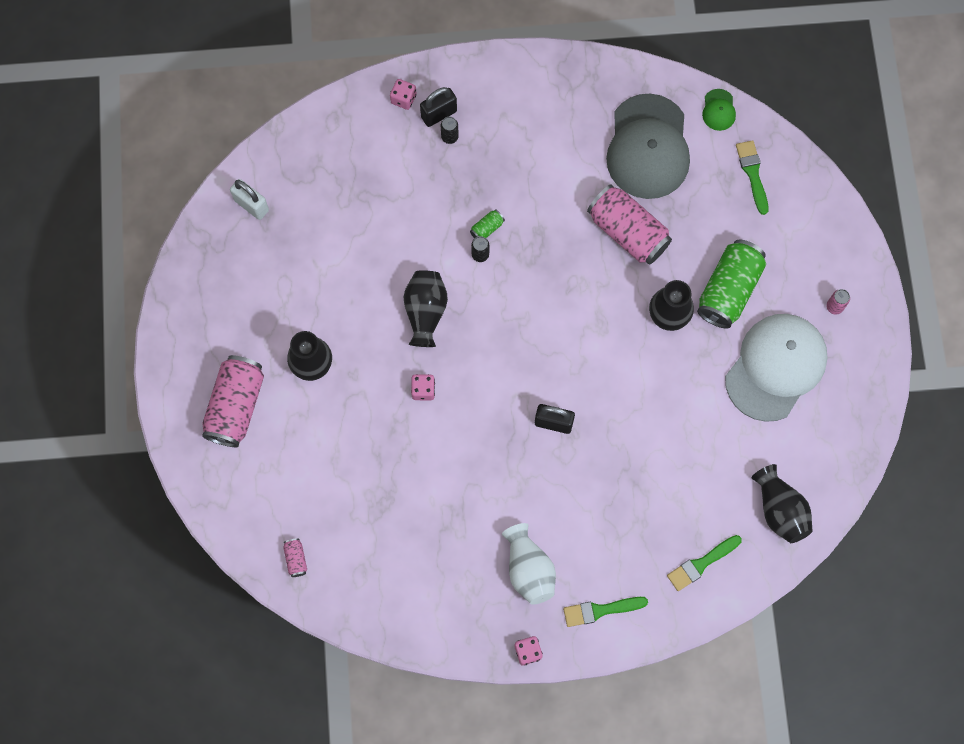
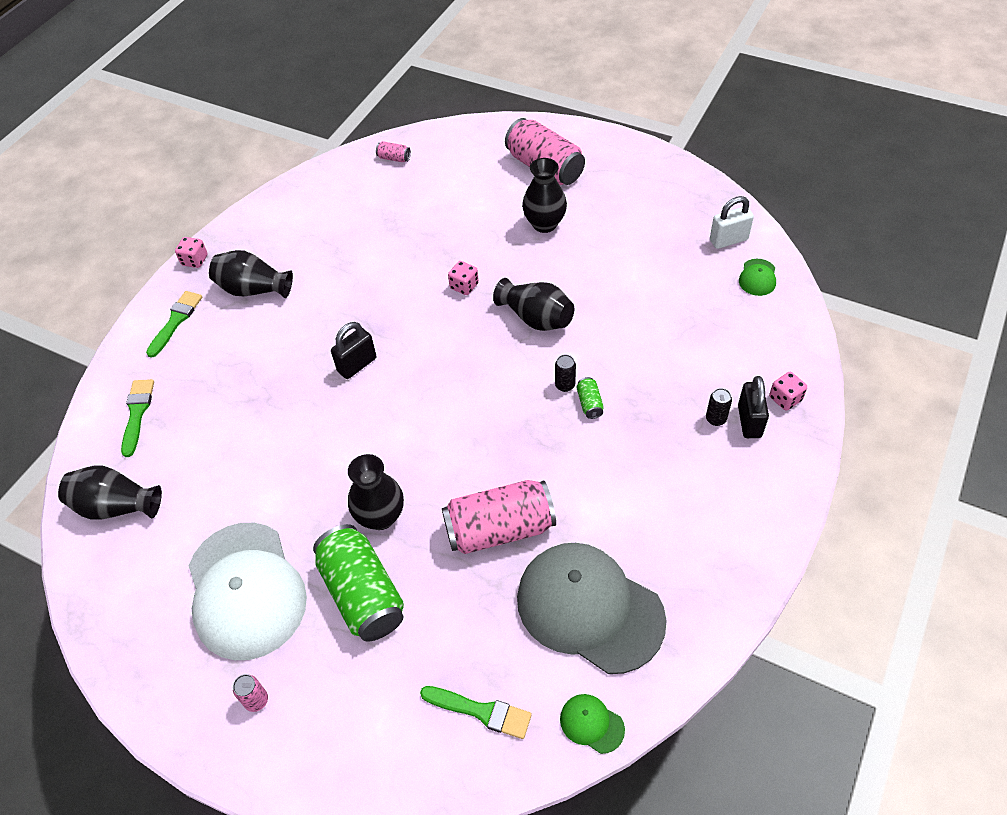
camera: 125 degrees right, 20 degrees down
(285, 165) = (757, 277): none -> green cap
(528, 569) = (253, 289): white vase -> black vase

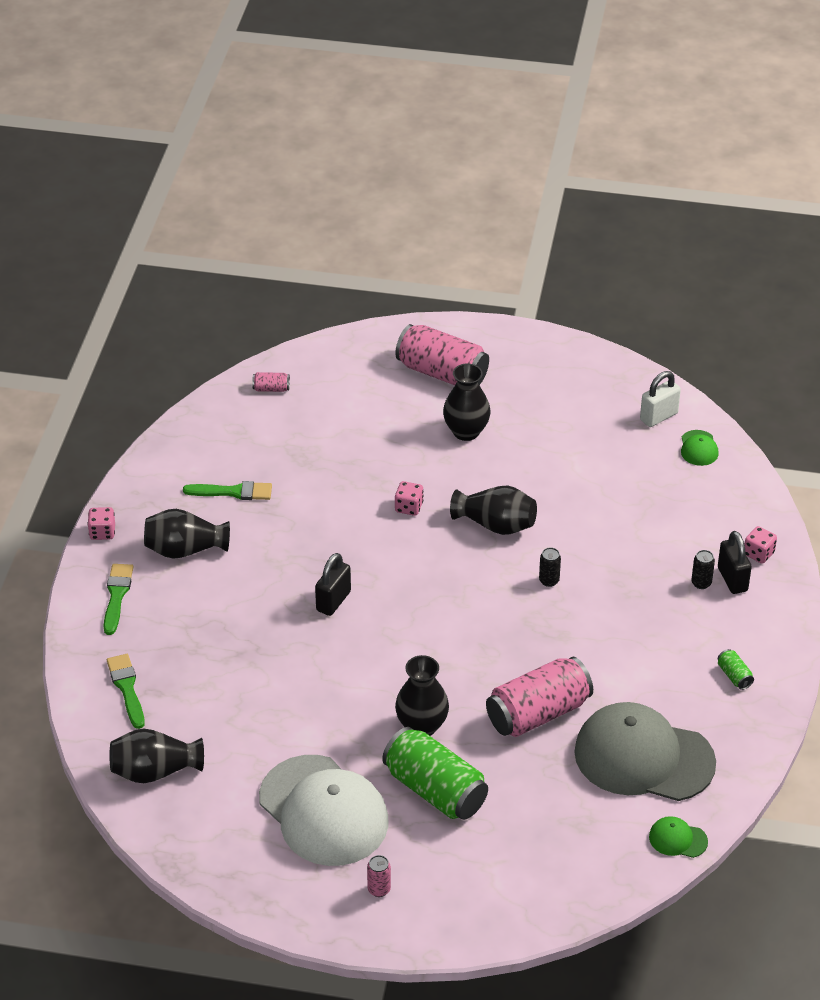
camera: 20 degrees left, 10 degrees down
(481, 711) = (581, 852): green brush -> green brush (233, 492)
(589, 403) = (579, 592): green can -> green can (734, 676)

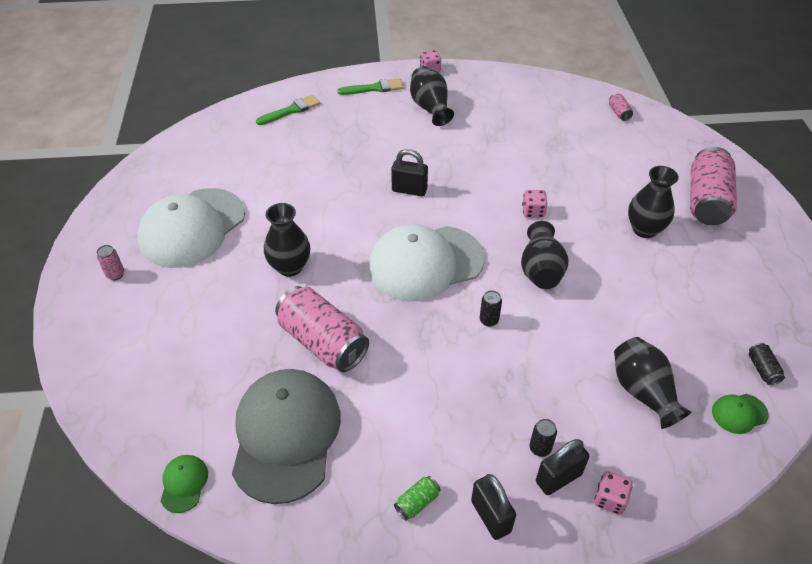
camera: 75 degrees right, 5 degrees up
(155, 771) = (219, 138): black vase -> black vase (643, 391)
(233, 492) = (499, 117): green brush -> none
(435, 790) = (222, 288): green can -> none
(455, 611) = (425, 263): none -> white cap
(658, 417) = (762, 369): white padlock -> black can
(757, 631) = (490, 516): none -> black padlock

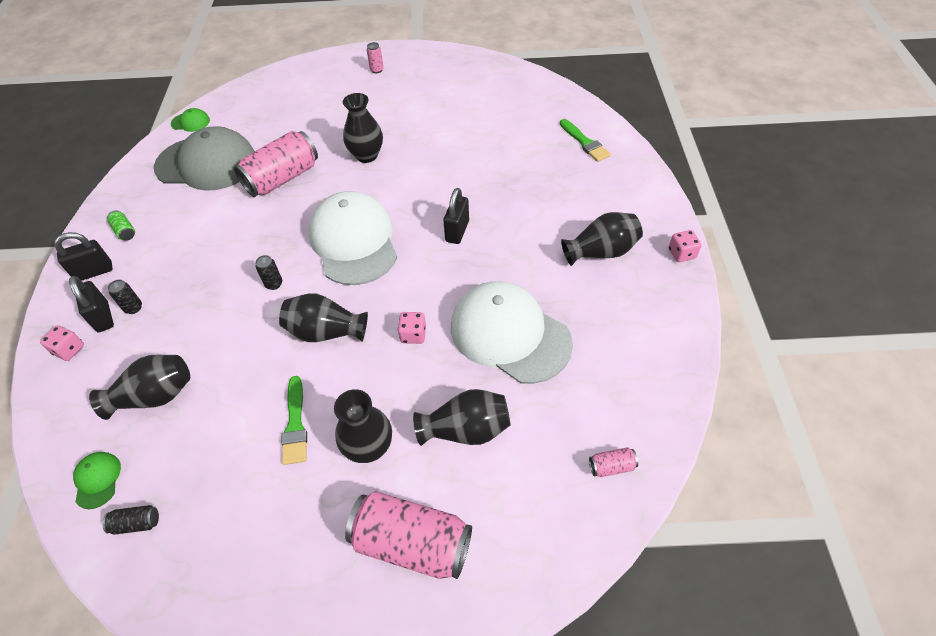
camera: 95 degrees right, 5 degrees up
(192, 228) = (421, 99): white cap -> white cap (509, 334)
(374, 88) = (634, 203): green brush -> green brush (295, 425)
(613, 178) = (466, 430): none -> black vase

